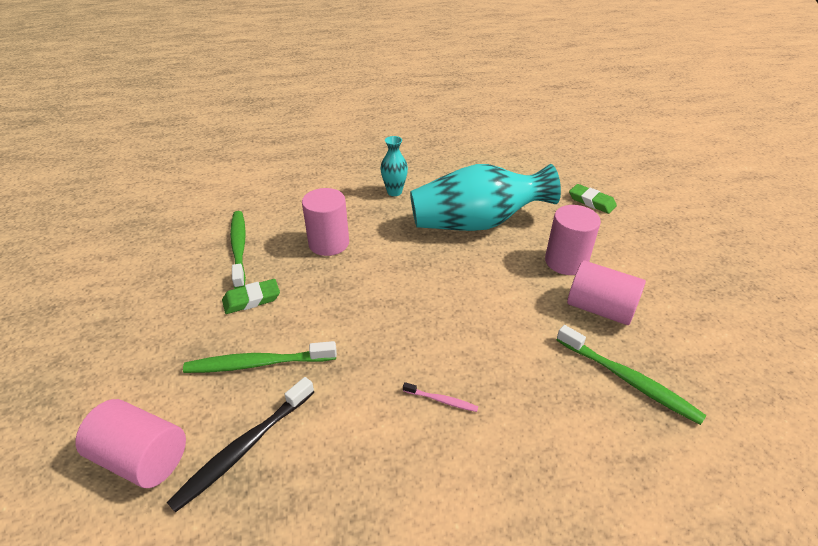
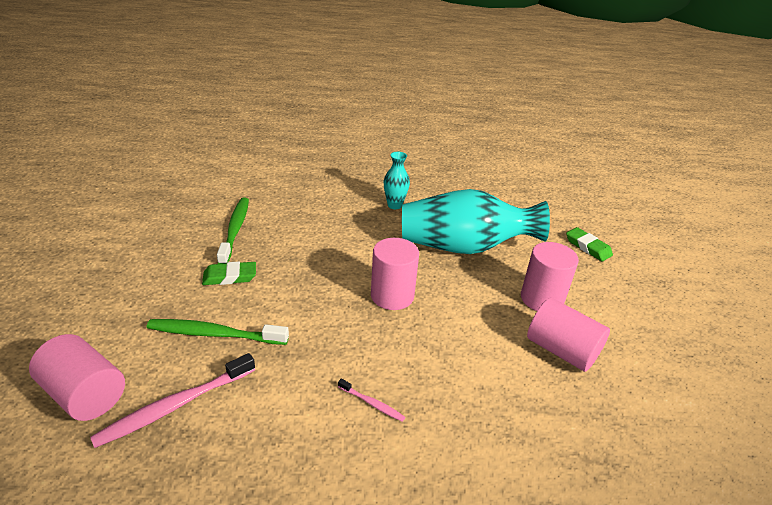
camera: 10 degrees right, 5 degrees down
(244, 448) = (175, 406): black toothbrush -> pink toothbrush
(329, 243) = (317, 240): pink cylinder -> pink cylinder (392, 295)
(628, 380) = (568, 425): green toothbrush -> none

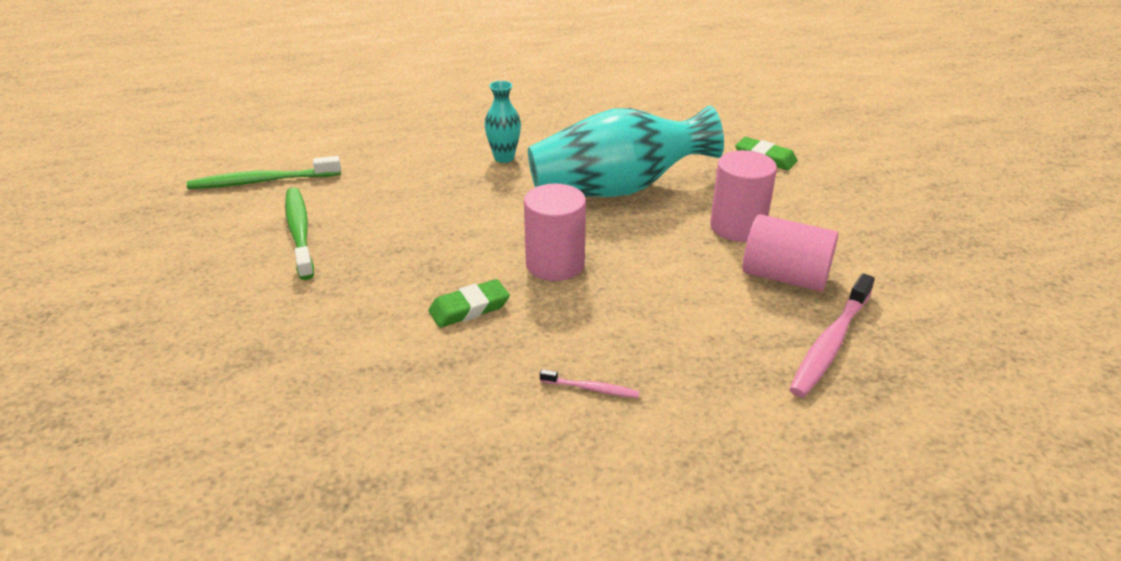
camera: 15 degrees left, 0 degrees up
(85, 394) = (200, 477): pink cylinder -> none
(175, 406) = (337, 457): pink toothbrush -> pink toothbrush (830, 343)
(214, 334) = (343, 363): green toothbrush -> green toothbrush (262, 181)
(230, 277) = (325, 291): green eraser -> green eraser (469, 308)

